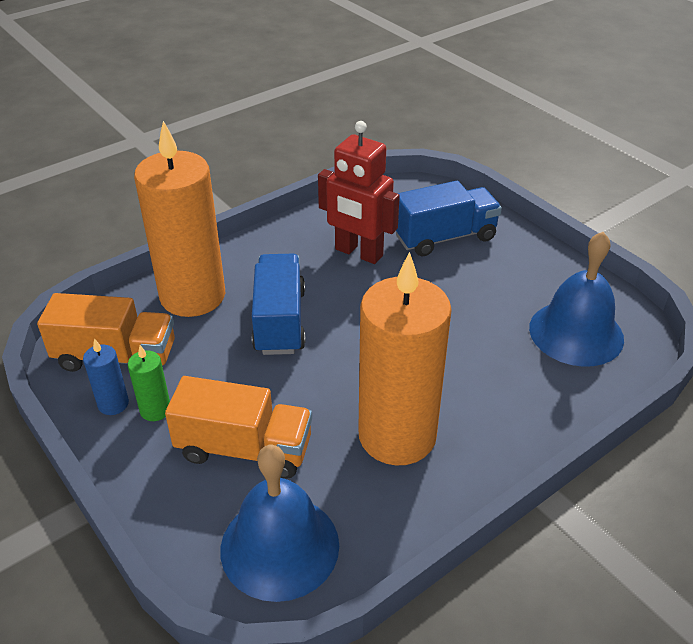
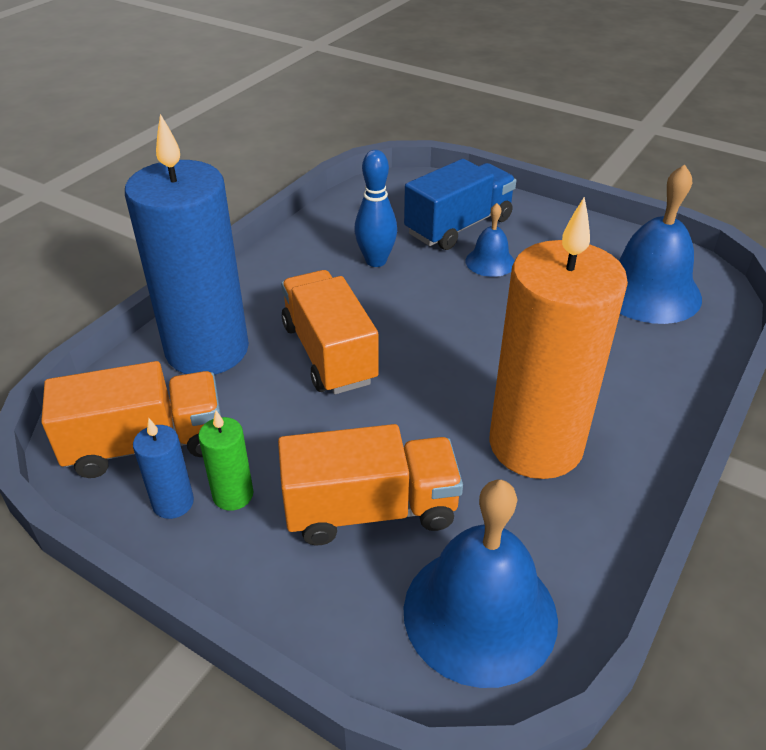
camera: 20 degrees left, 0 degrees up
(192, 296) = (207, 350): orange candle -> blue candle
(280, 321) = (329, 353): blue truck -> orange truck
(358, 253) = (376, 261): red robot -> blue bowling pin
(452, 275) = (490, 262): none -> blue bell

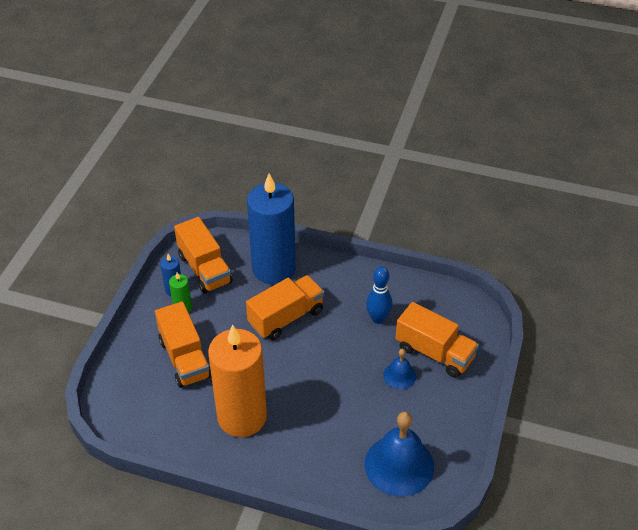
camera: 75 degrees right, 5 degrees up
(458, 226) = (434, 353): blue truck -> orange truck
(480, 613) = (138, 407): blue bell -> none

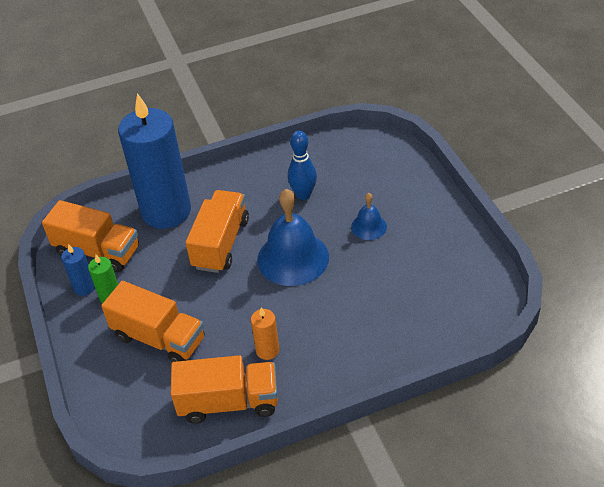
camera: 35 degrees left, 0 degrees up
(242, 417) = (267, 350): orange candle -> orange candle, size x0.41
(399, 465) = (442, 294): blue bell -> blue bell (293, 258)
(434, 353) = (378, 191): orange truck -> orange truck (228, 402)

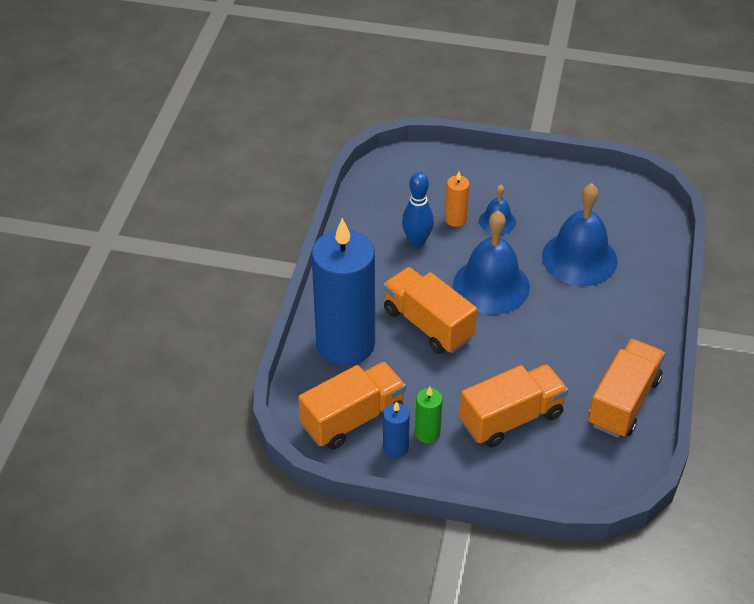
camera: 60 degrees left, 0 degrees up
(267, 350) = (585, 351): orange candle -> orange candle (456, 219)
(373, 296) = (579, 258): none -> blue bell

